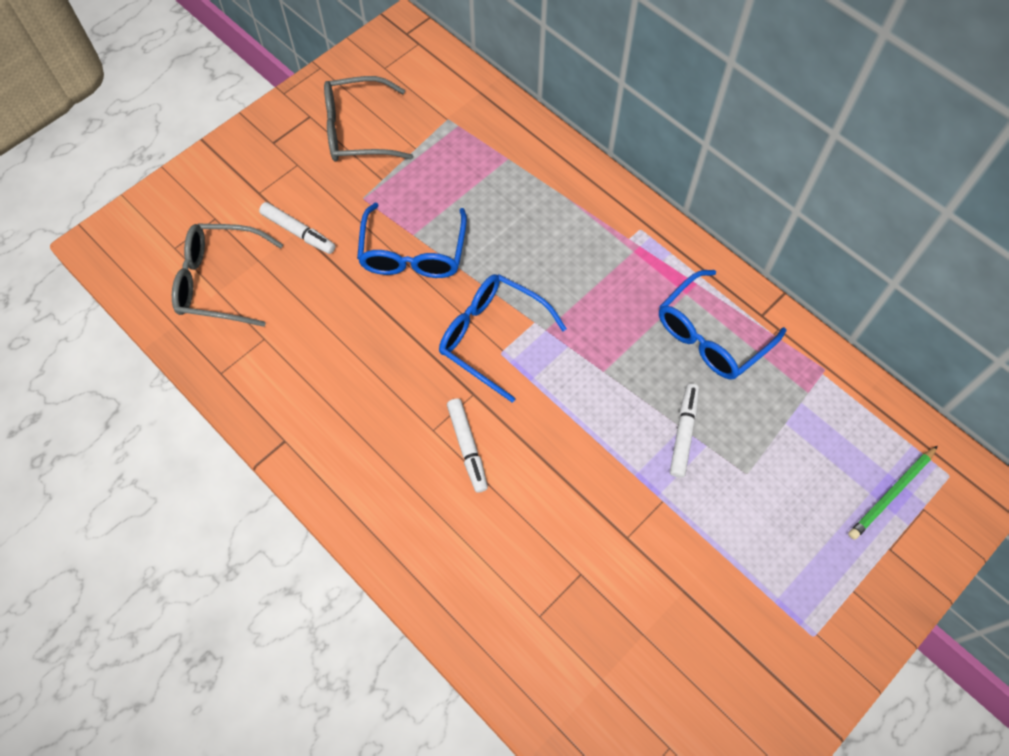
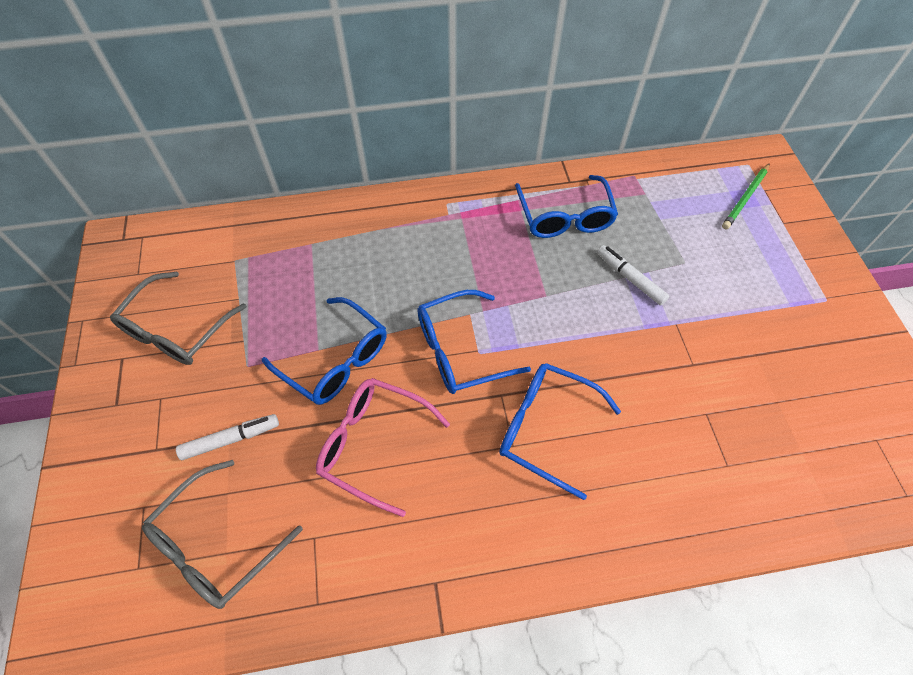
camera: 55 degrees left, 5 degrees down
(362, 329) = (374, 445): none -> pink glasses
(467, 447) = (547, 428): white marker -> blue glasses
(891, 494) = (745, 198): green pencil -> green pencil turned 45 degrees clockwise

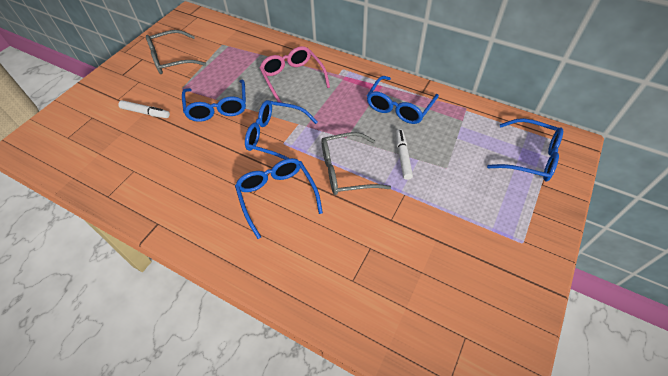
camera: 40 degrees right, 5 degrees down
(217, 543) = (100, 148): grey glasses -> grey glasses (346, 171)
(374, 445) = (195, 151): pink glasses -> pink glasses (293, 78)
(745, 198) = (529, 157): green pencil -> blue glasses

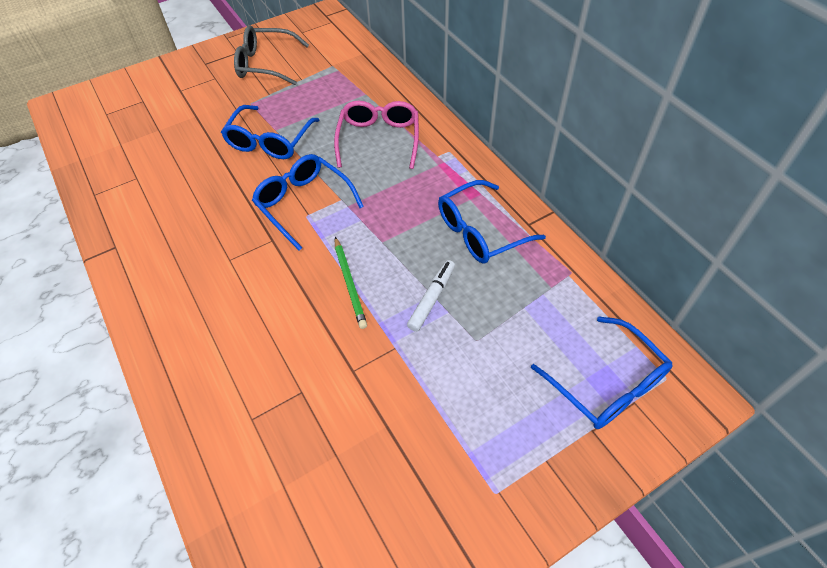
camera: 30 degrees right, 0 degrees up
(145, 112) = (195, 117): white marker -> none
(277, 197) = (250, 277): blue glasses -> none
(346, 171) = (350, 283): grey glasses -> green pencil

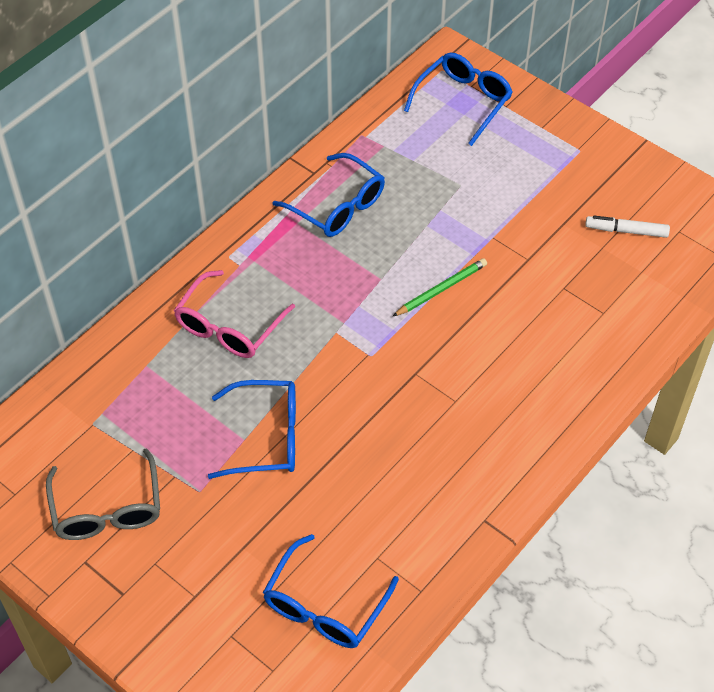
camera: 110 degrees left, 0 degrees up
(304, 204) = (355, 363): blue glasses -> blue glasses (325, 605)
(379, 140) = (229, 326): pink glasses -> pink glasses turned 45 degrees counterclockwise
(432, 298) = (431, 224): white marker -> white marker (626, 231)

